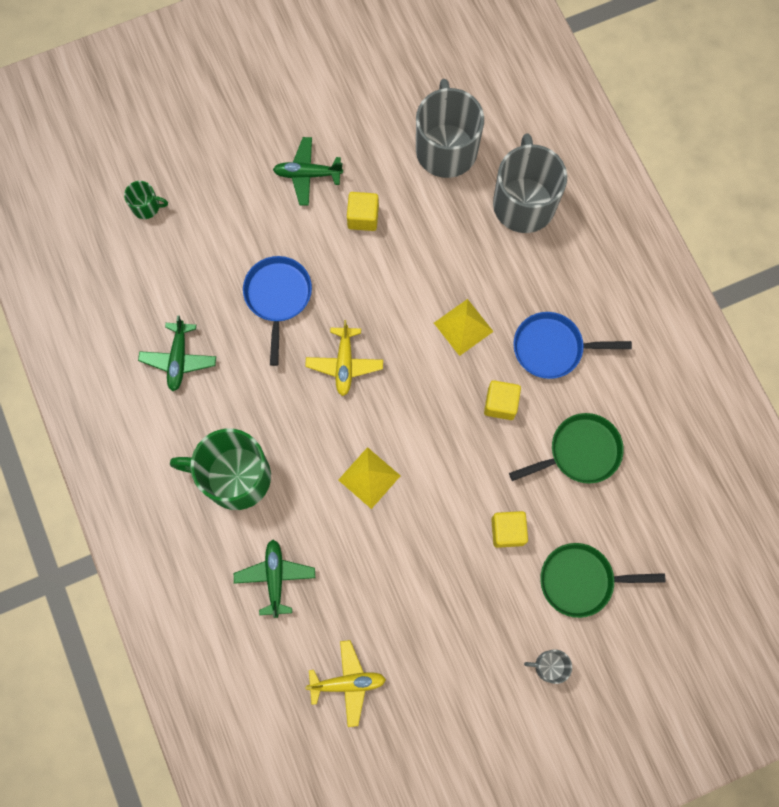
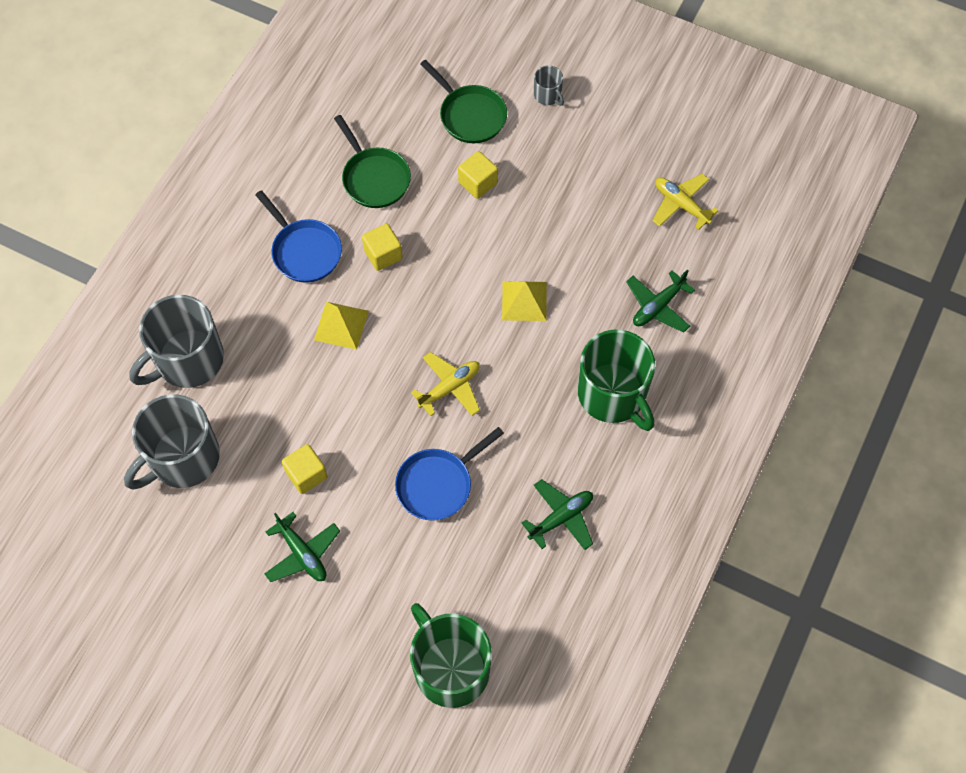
camera: 130 degrees left, 10 degrees down
(146, 207) = (450, 668): green mug -> green mug, size x2.25
(579, 452) = (374, 178): green pan -> green pan turned 150 degrees counterclockwise

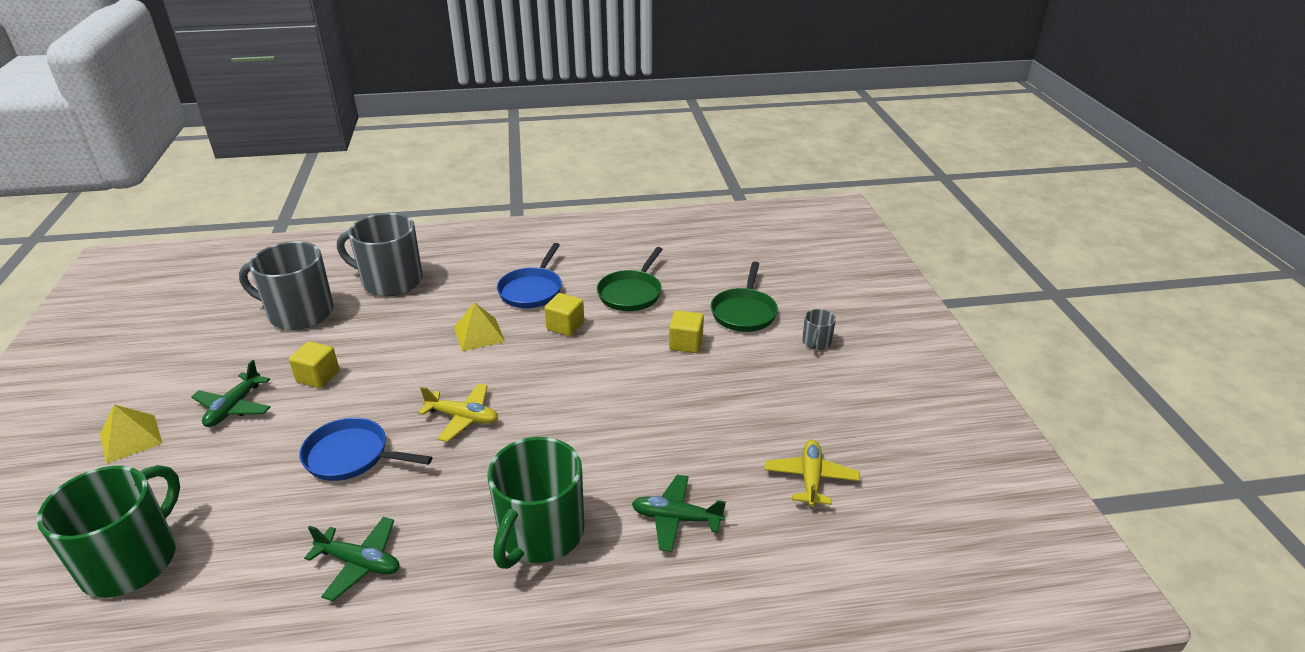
camera: 55 degrees right, 30 degrees down
(524, 301) = (594, 422): yellow pyramid -> yellow pyramid (131, 438)

